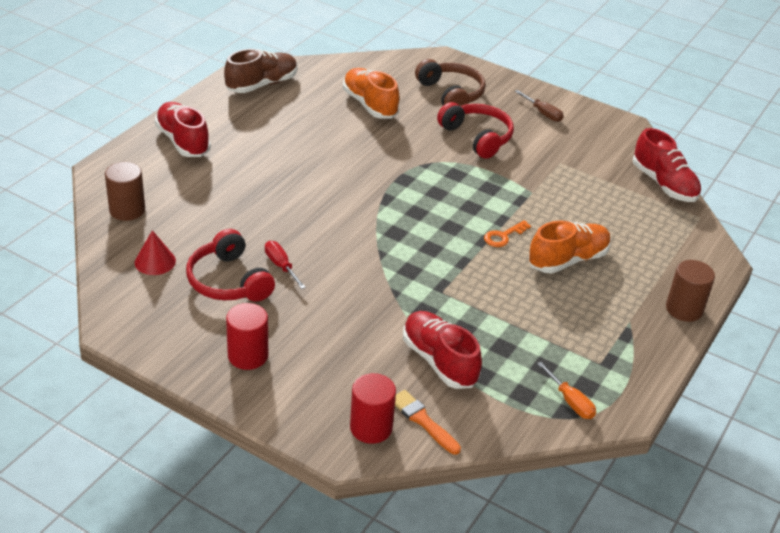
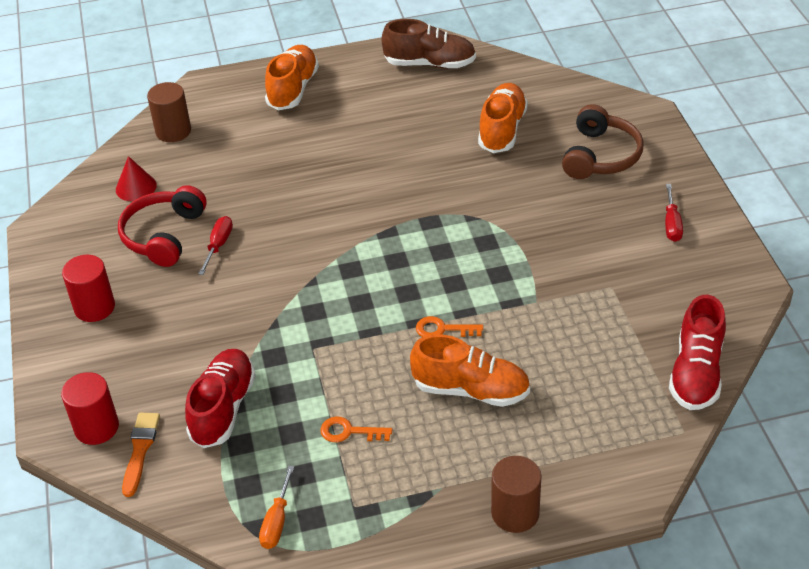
camera: 50 degrees right, 5 degrees up
(183, 141) = (293, 89): red shoe -> orange shoe
(477, 137) = (562, 215): red headphones -> none
(535, 325) = (349, 432): none -> orange key
(542, 113) = (671, 224): brown screwdriver -> red screwdriver

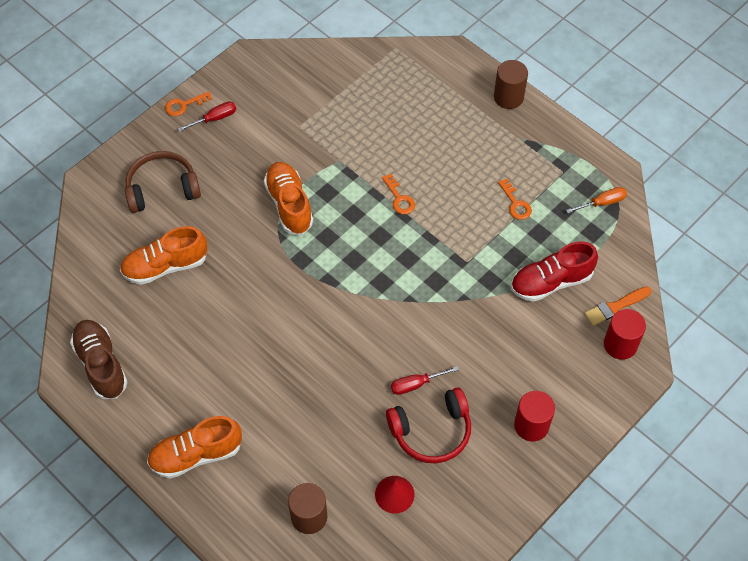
camera: 125 degrees left, 15 degrees up
(471, 390) = (438, 159): orange shoe -> orange shoe (289, 205)
(696, 373) = (345, 58): red shoe -> none
(709, 207) = (184, 105): none -> orange key

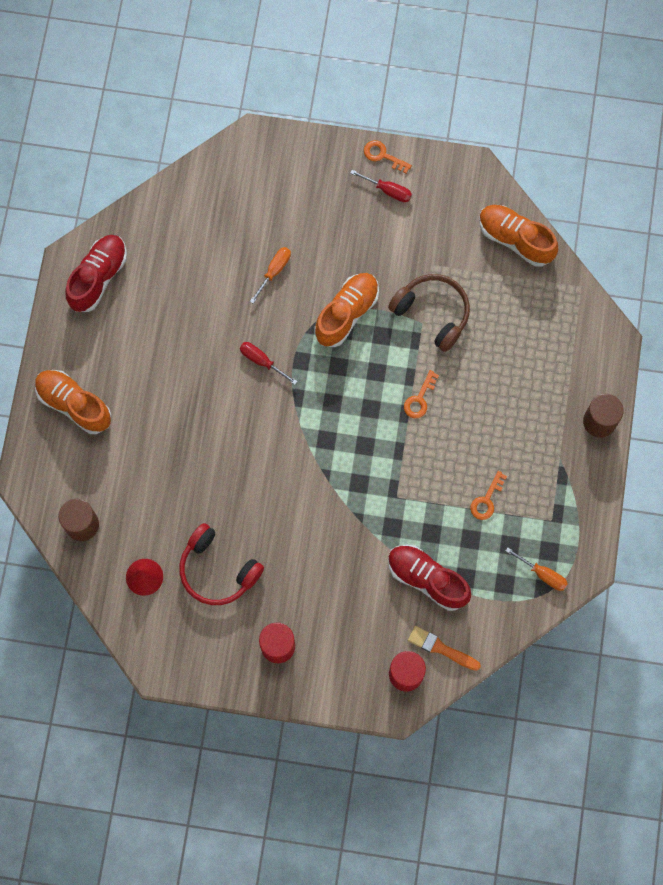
camera: 55 degrees right, 15 degrees up
(101, 365) = (98, 277): brown shoe -> red shoe
(162, 189) = (287, 201): brown headphones -> brown headphones (432, 313)
(165, 266) = (218, 259): orange shoe -> orange shoe (515, 239)
(211, 233) = (274, 271): none -> orange screwdriver
(416, 384) = (251, 531): red screwdriver -> red screwdriver (262, 361)

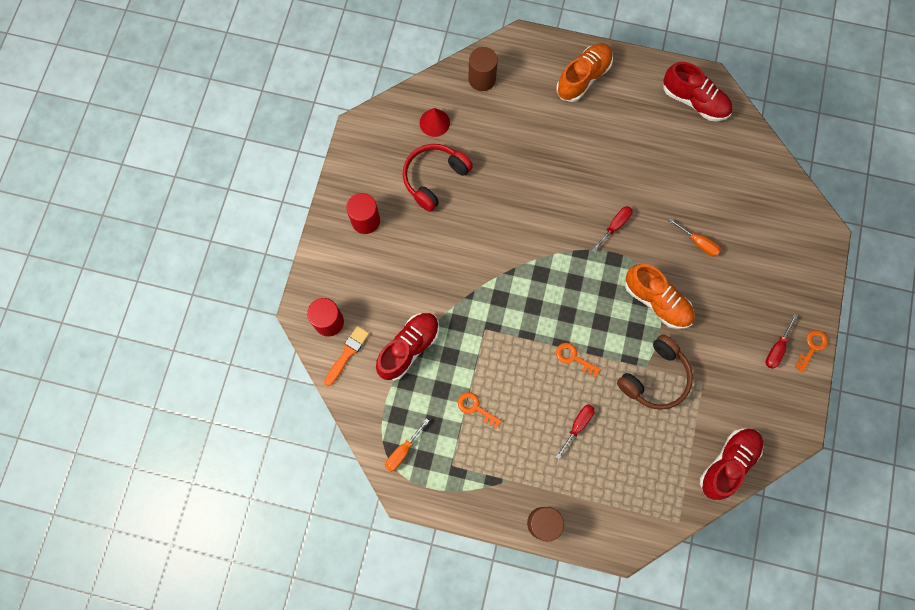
camera: 95 degrees right, 0 degrees up
(494, 391) = (577, 426): none -> red screwdriver
(515, 239) = (728, 464): orange shoe -> red shoe

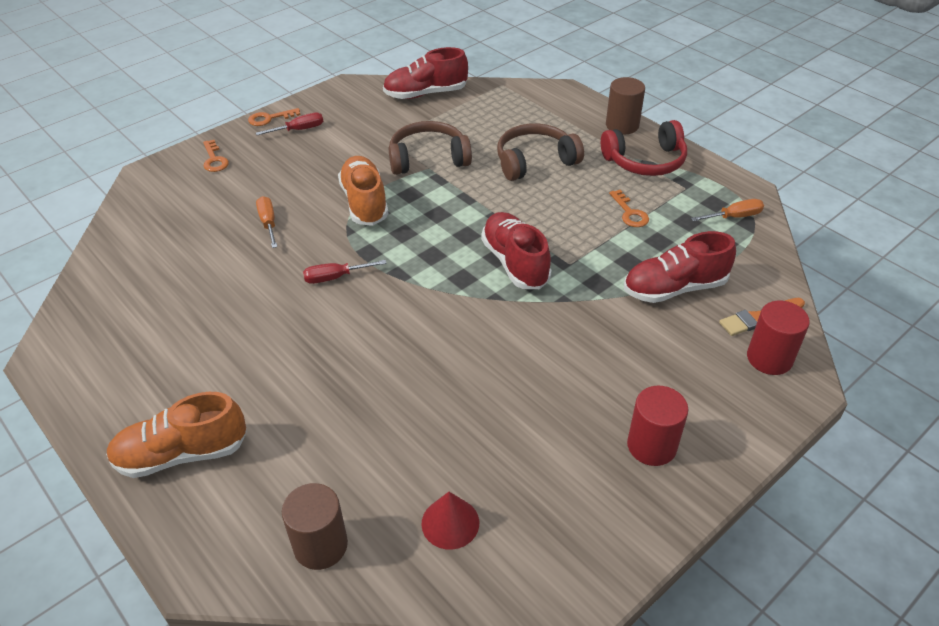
camera: 145 degrees left, 30 degrees down
(434, 178) = (511, 444): red headphones -> red headphones (645, 161)
(573, 358) = (493, 203): orange key -> orange key (214, 160)
(577, 426) = (535, 161): red screwdriver -> brown headphones
(694, 101) = (94, 344): red shoe -> red shoe (515, 263)

